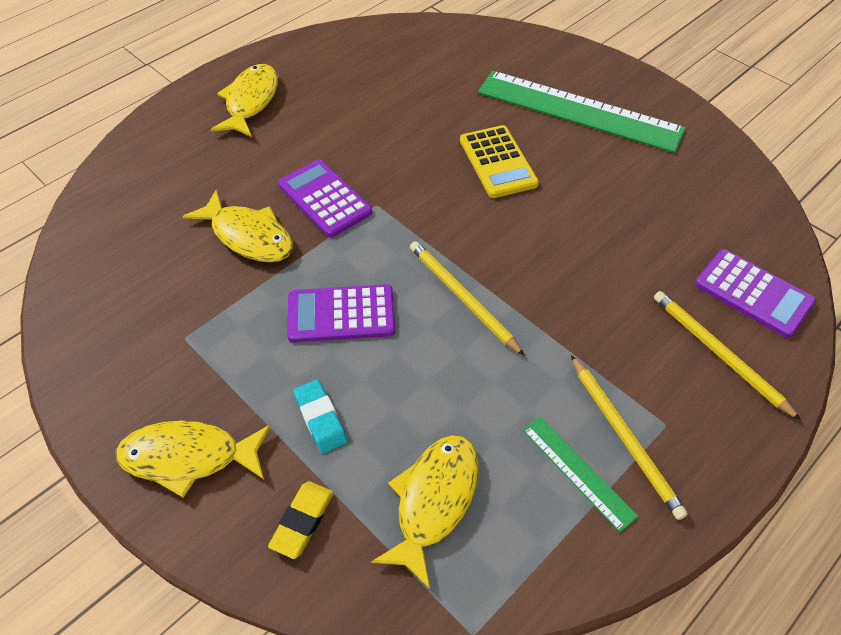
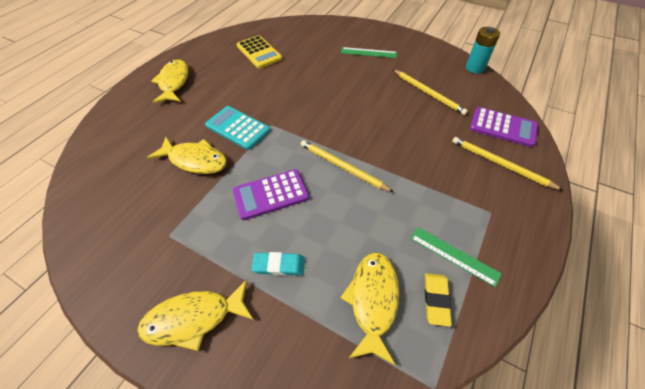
camera: 15 degrees left, 0 degrees up
(302, 521) = (289, 341): yellow eraser -> yellow eraser (436, 300)
(320, 418) = (279, 265): turquoise eraser -> turquoise eraser turned 45 degrees counterclockwise
(324, 199) = (238, 128): purple calculator -> turquoise calculator
(498, 162) = (334, 87): yellow calculator -> yellow calculator (259, 52)
(579, 110) = (368, 52): green ruler -> green ruler, size x0.47
(624, 437) = (471, 226): yellow pencil -> yellow pencil (428, 93)
(755, 177) = (475, 68): none -> turquoise battery

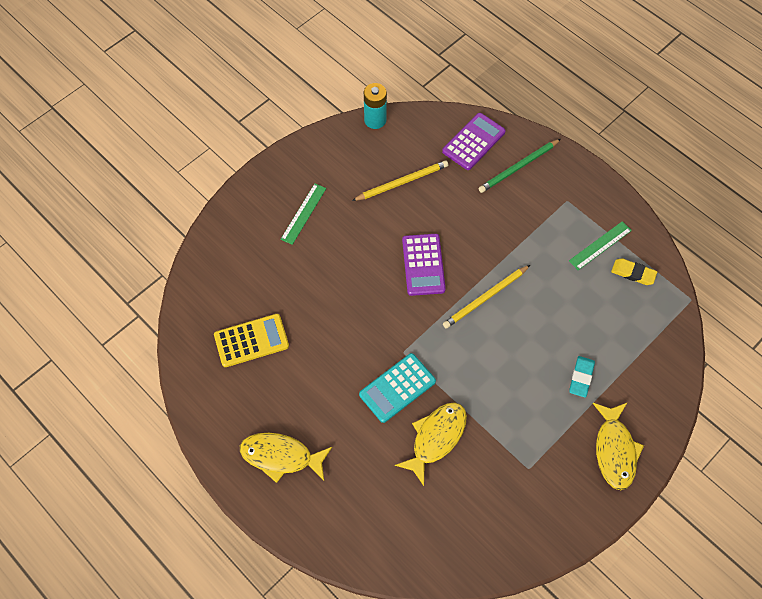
camera: 75 degrees left, 10 degrees up
(271, 194) = (503, 370): purple calculator -> purple calculator (423, 265)
(373, 300) = (625, 316): yellow fish -> none
(500, 164) = (518, 167): yellow pencil -> green pencil

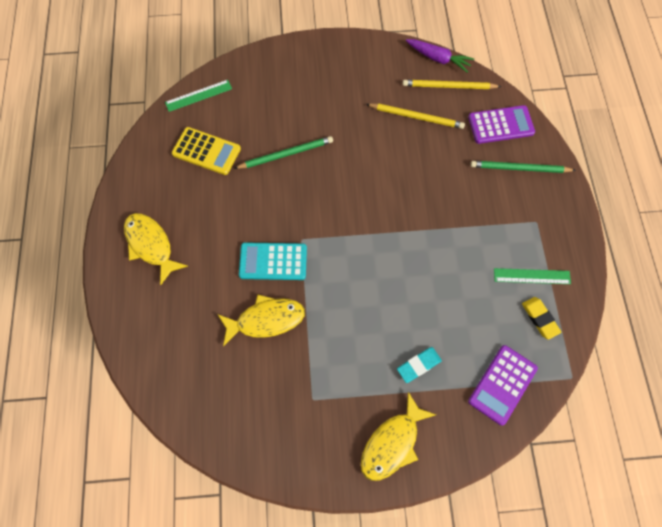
camera: 40 degrees right, 5 degrees up
(303, 213) = (323, 90): green ruler -> green ruler (198, 95)
(323, 291) = (286, 154): none -> green pencil
(375, 120) = (438, 59): turquoise battery -> purple carrot
(423, 265) = (376, 188): purple calculator -> purple calculator (502, 384)
(485, 298) = (400, 247): yellow pencil -> yellow pencil (448, 86)

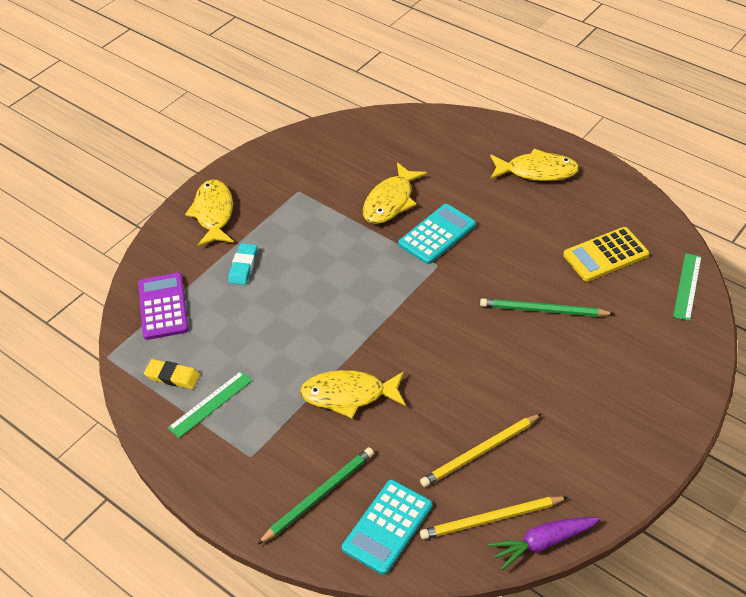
camera: 135 degrees right, 20 degrees down
(286, 154) = (543, 310): green pencil -> green pencil turned 75 degrees clockwise
(448, 86) = (491, 519): yellow pencil -> yellow pencil turned 150 degrees counterclockwise
(448, 207) = (348, 395): none -> yellow fish
(501, 125) = (387, 527): purple calculator -> turquoise calculator

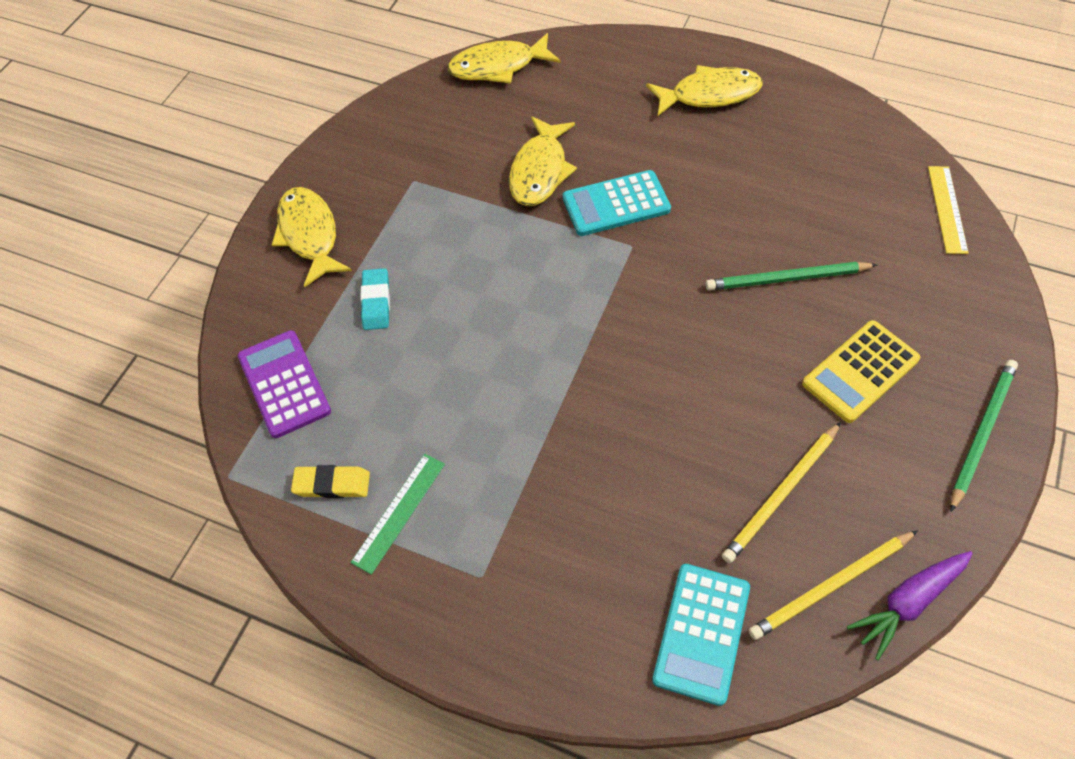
camera: 15 degrees left, 10 degrees up
(319, 495) = (594, 611): green pencil -> green pencil (982, 433)
(348, 395) = (582, 454): yellow fish -> yellow fish (498, 66)
(437, 234) = (616, 204): turquoise calculator -> turquoise calculator turned 135 degrees counterclockwise
(605, 255) = (834, 188): yellow calculator -> yellow calculator (860, 372)
(687, 286) = (947, 209): green ruler -> yellow ruler

